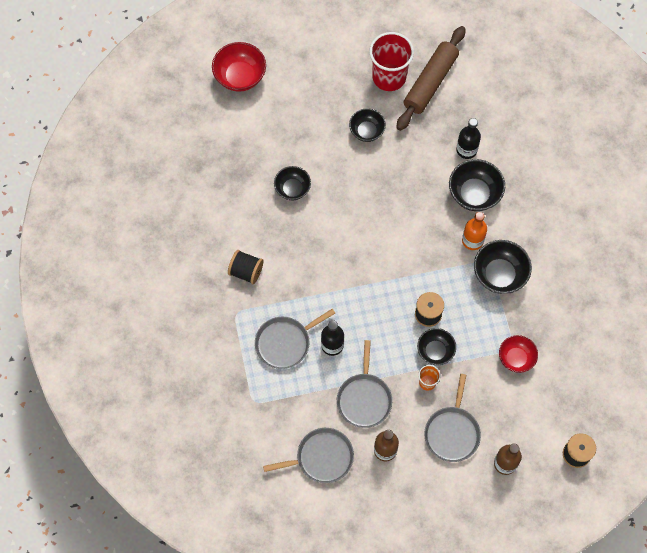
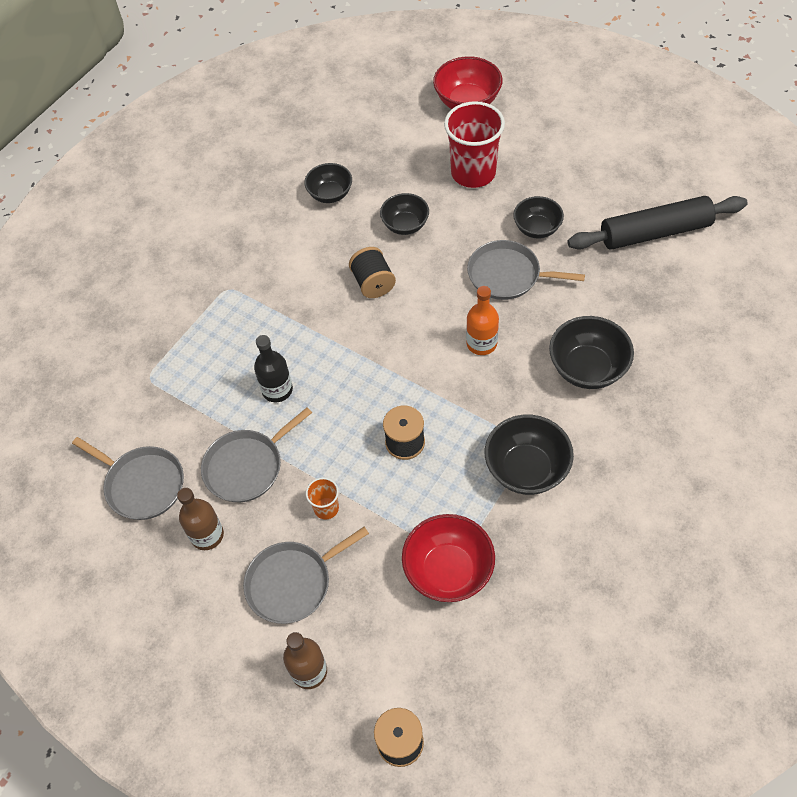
camera: 50 degrees right, 10 degrees down
(246, 271) = (279, 261): black spool -> black spool (373, 283)
(285, 343) = (238, 350): grey pan -> grey pan (508, 275)
(389, 77) = (615, 198): red cup -> red cup (473, 173)
(430, 83) = (655, 232): brown rolling pin -> black rolling pin
(435, 351) = (370, 485): black bowl -> black bowl (330, 194)
(466, 150) = (626, 320): black bottle -> none
(472, 240) = (534, 411): orange bottle -> orange bottle (481, 343)
(516, 358) = (448, 571): red bowl -> red bowl, size x1.51

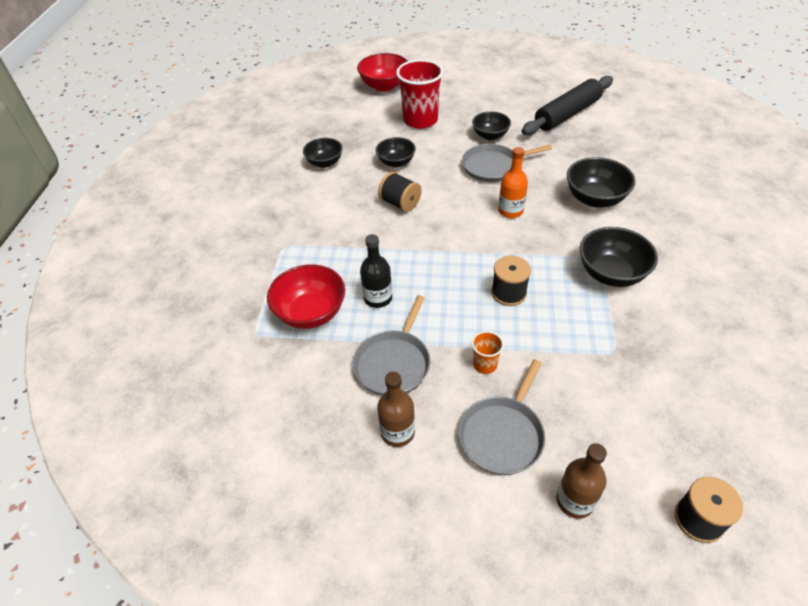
camera: 30 degrees left, 10 degrees down
(142, 484) = (306, 418): grey pan -> none
(448, 571) = (617, 366): red bowl -> red bowl (311, 313)

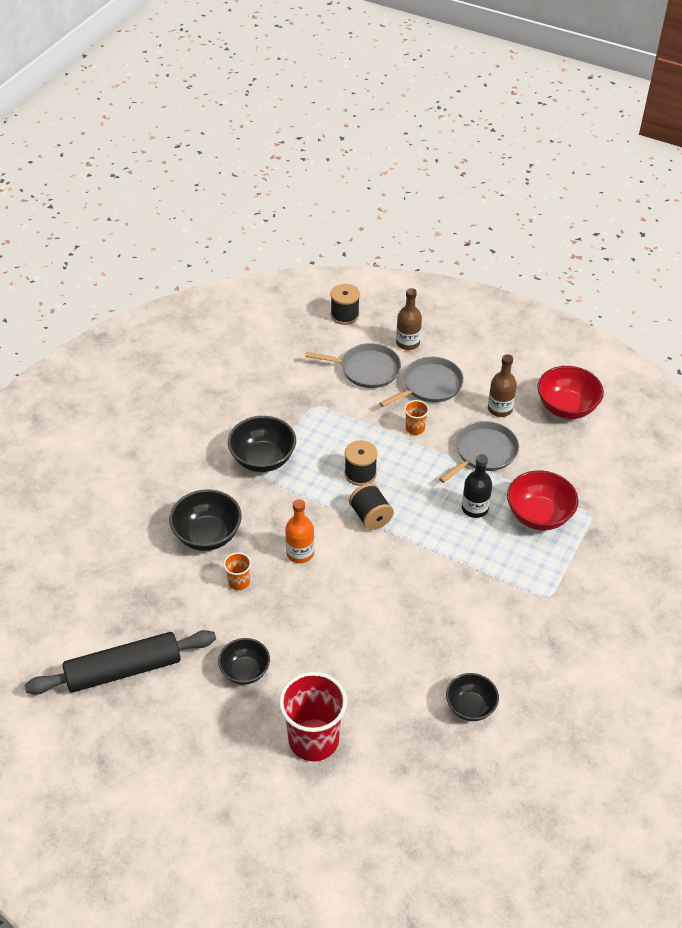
camera: 160 degrees left, 0 degrees up
(384, 86) = (324, 848): red bowl -> red bowl (566, 407)
(396, 162) = (383, 671): black bowl -> none
(400, 203) = (407, 606): black spool -> black spool (370, 516)
(493, 166) = (276, 619): grey pan -> grey pan (366, 369)
(540, 178) = (239, 582): none -> orange cup

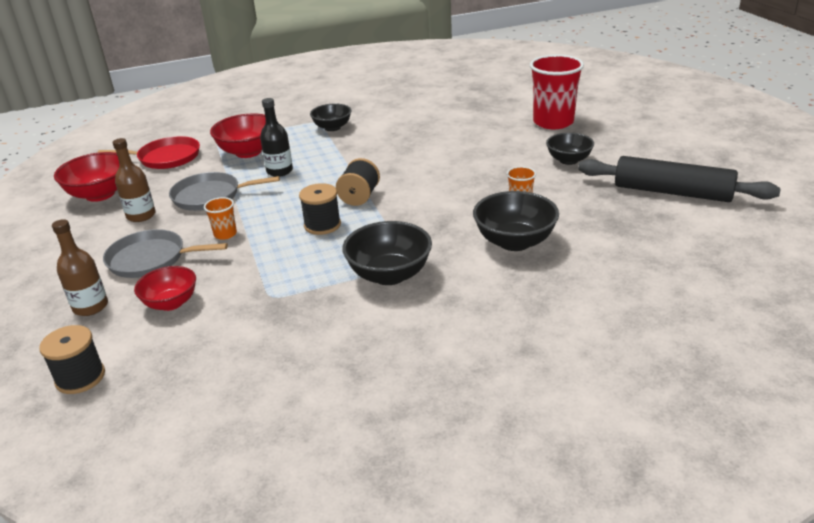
camera: 135 degrees left, 15 degrees down
(300, 553) = (447, 199): orange bottle -> none
(366, 369) = (171, 303): grey pan -> red bowl
(470, 707) = (438, 104): black bowl -> black bowl (332, 127)
(593, 469) = (166, 158): none -> red pan

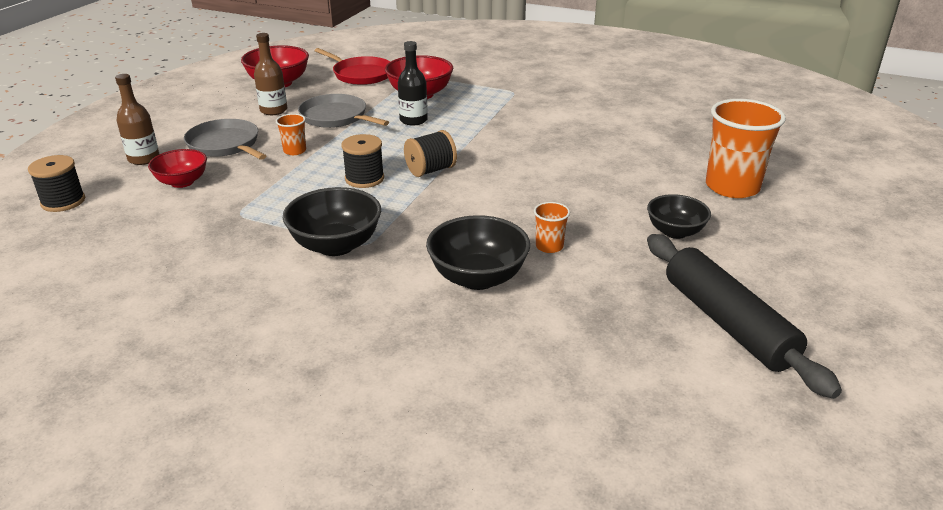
camera: 40 degrees right, 0 degrees up
(332, 127) = (516, 102): black bowl -> none
(553, 122) = (732, 187): red cup -> orange cup

